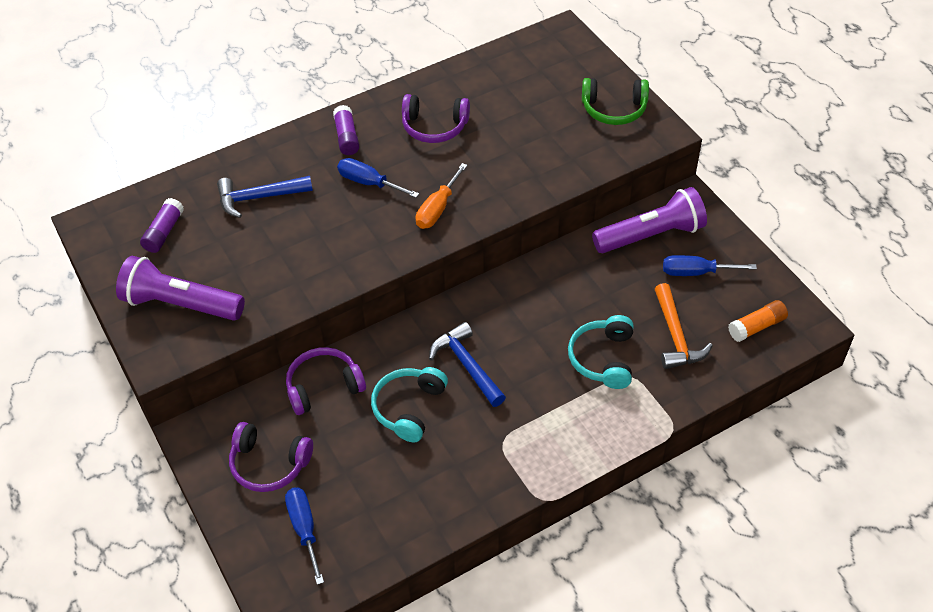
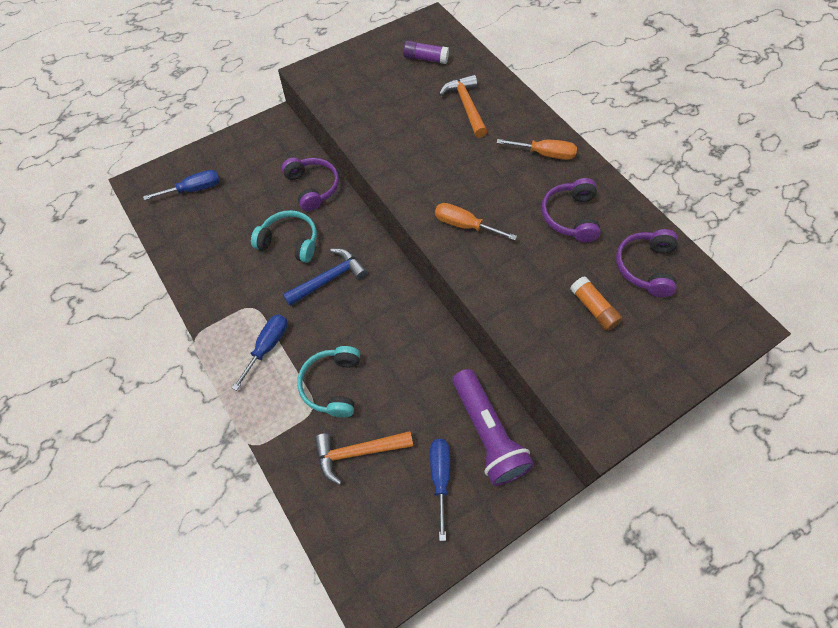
camera: 85 degrees right, 10 degrees up
(181, 304) = (356, 77): purple flashlight -> none
(259, 198) = (466, 106): blue hammer -> orange hammer
(269, 464) = (248, 164): purple headphones -> purple headphones (645, 267)
(347, 137) = (545, 154): purple glue stick -> orange screwdriver
(369, 183) = (491, 174): blue screwdriver -> blue screwdriver (267, 347)
(603, 358) = (332, 385): turquoise headphones -> turquoise headphones turned 90 degrees counterclockwise
(614, 109) = (629, 377): green headphones -> none
(756, 327) = (369, 537): orange glue stick -> orange glue stick (593, 308)

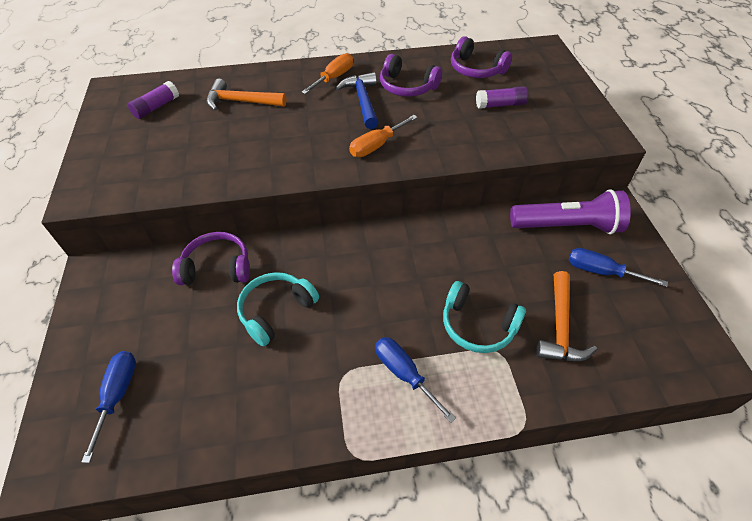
camera: 65 degrees left, 10 degrees down
(329, 279) = (347, 289): blue hammer -> blue hammer (362, 101)
(593, 308) = (500, 105): orange glue stick -> purple glue stick

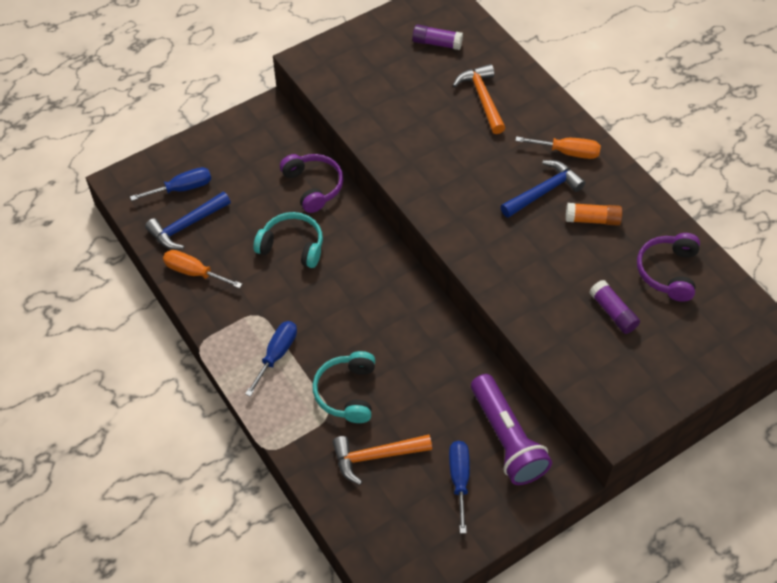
camera: 65 degrees right, 5 degrees up
(174, 409) = (186, 226): none -> blue hammer
(376, 146) = (481, 228): orange screwdriver -> orange screwdriver (194, 272)
(407, 86) = (592, 219): purple headphones -> orange glue stick

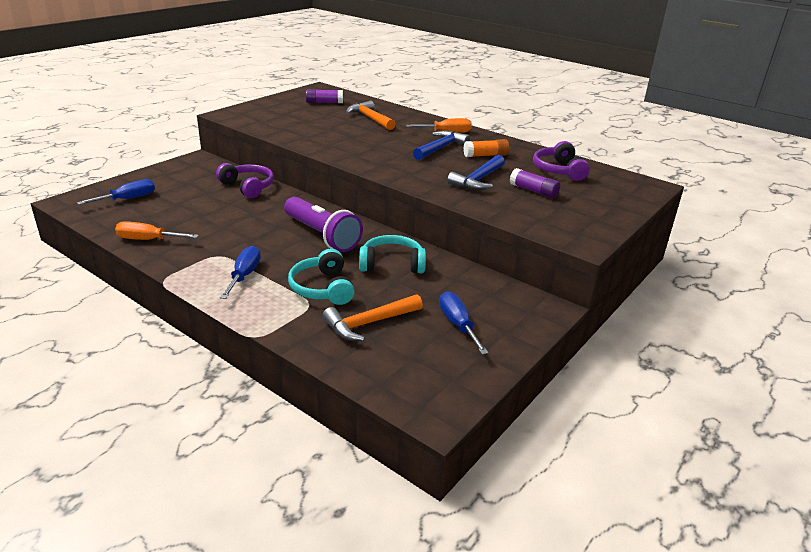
camera: 20 degrees left, 25 degrees down
(186, 226) = (136, 216): blue hammer -> blue hammer (478, 180)
(292, 246) = (239, 216): turquoise headphones -> turquoise headphones (392, 264)
(506, 438) = (485, 293): purple flashlight -> purple flashlight (321, 235)

